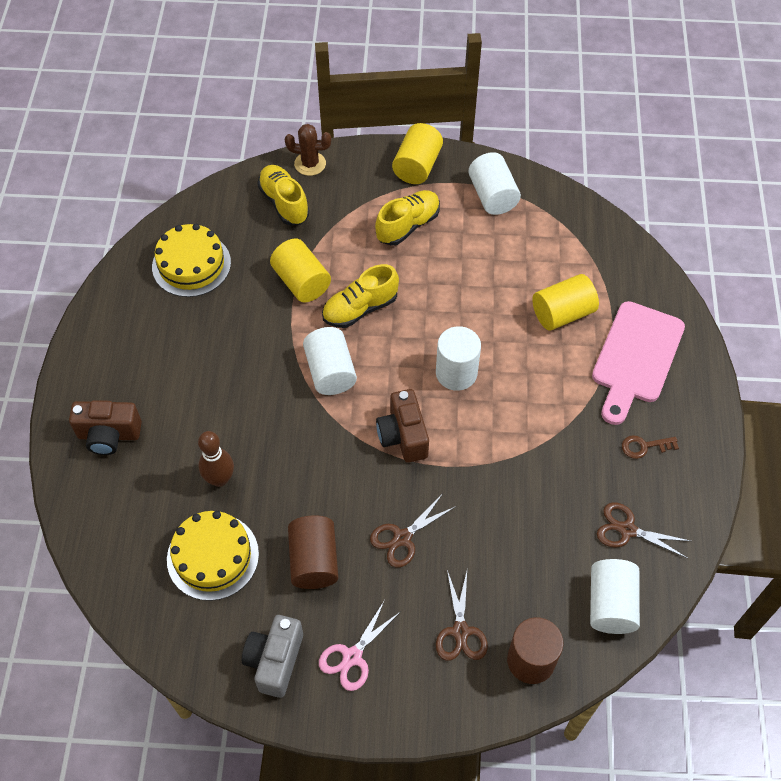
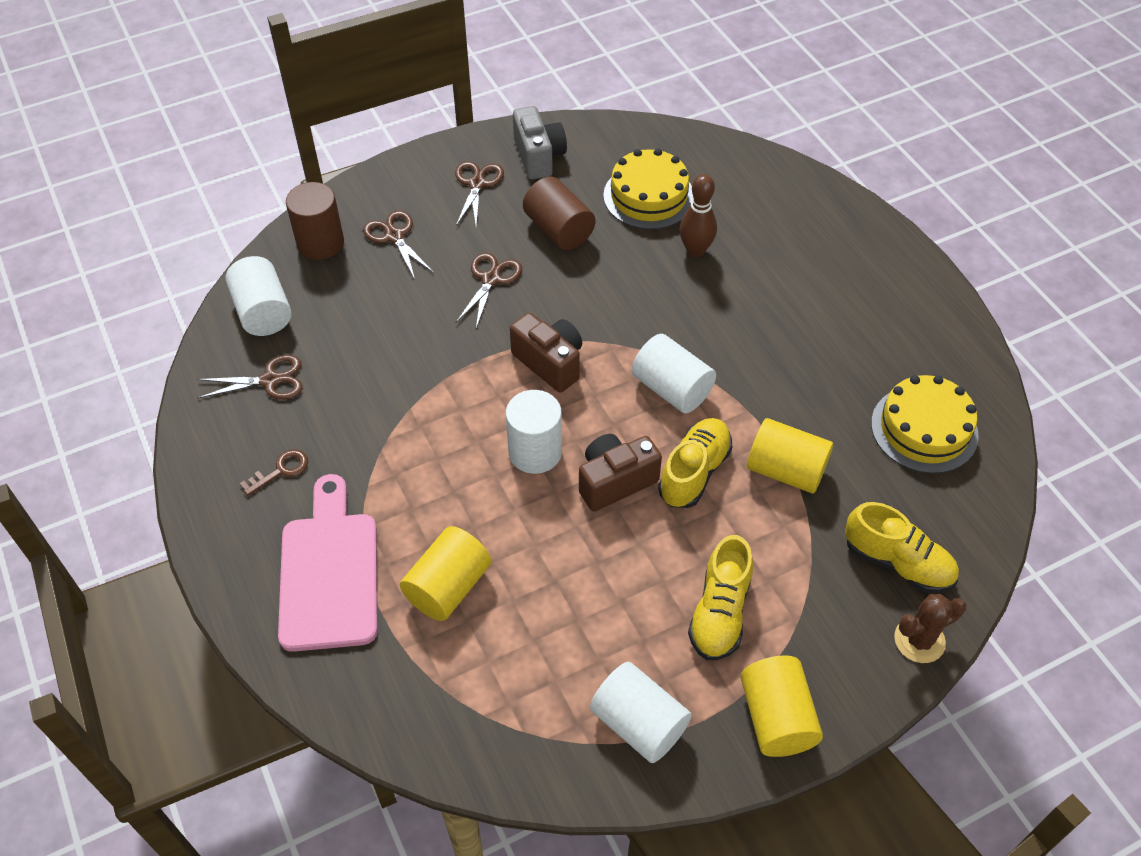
camera: 150 degrees right, 5 degrees down
(109, 435) = (828, 238): brown camera -> brown camera (615, 481)
(352, 657) = (477, 184): pink scissors -> brown scissors

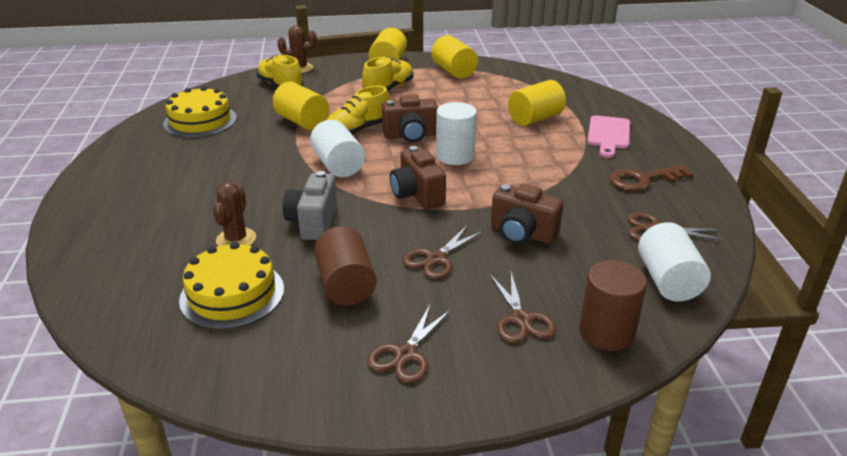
camera: 160 degrees left, 20 degrees down
(280, 471) = (643, 180): brown key -> brown key, size x1.61
(329, 572) = (608, 135): pink cutting board -> pink cutting board, size x0.66
(415, 335) = (522, 233): none -> brown camera
(538, 157) = (314, 369): grey camera -> grey camera (313, 222)
(639, 723) = (454, 71): white cylinder -> yellow cylinder
(695, 250) = (236, 239): brown bowling pin -> brown cactus

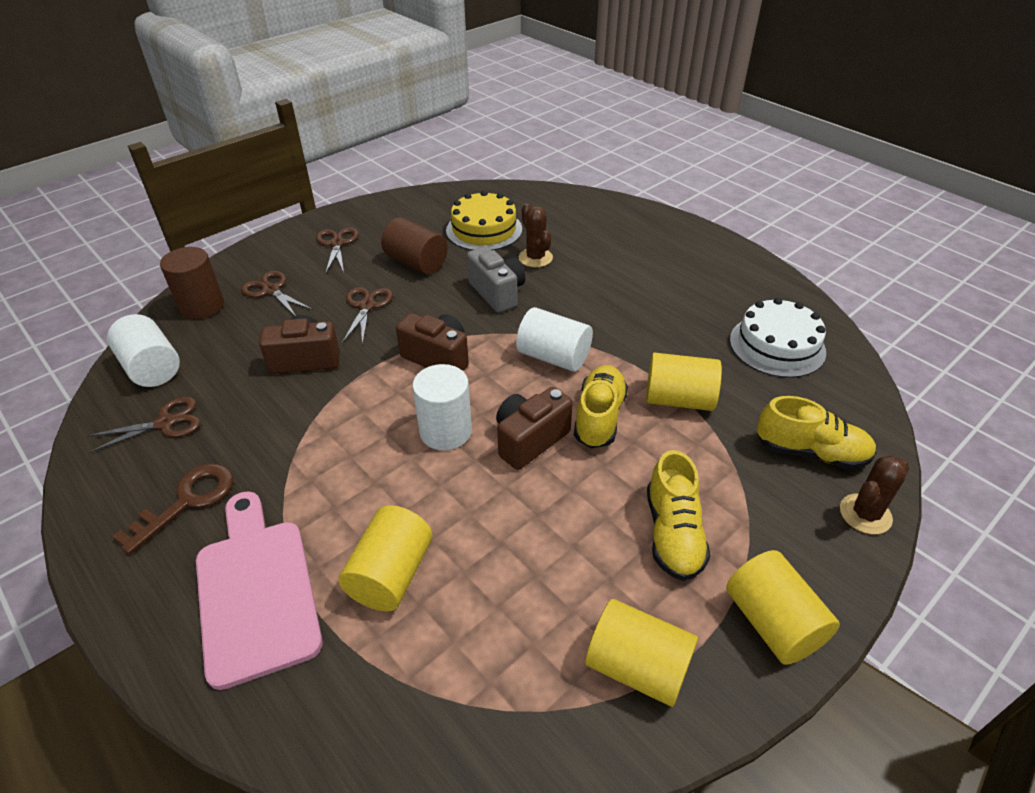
camera: 145 degrees right, 10 degrees up
(200, 121) = (777, 346): yellow cake -> white cake
(608, 135) = (256, 590): pink cutting board -> pink cutting board, size x1.53

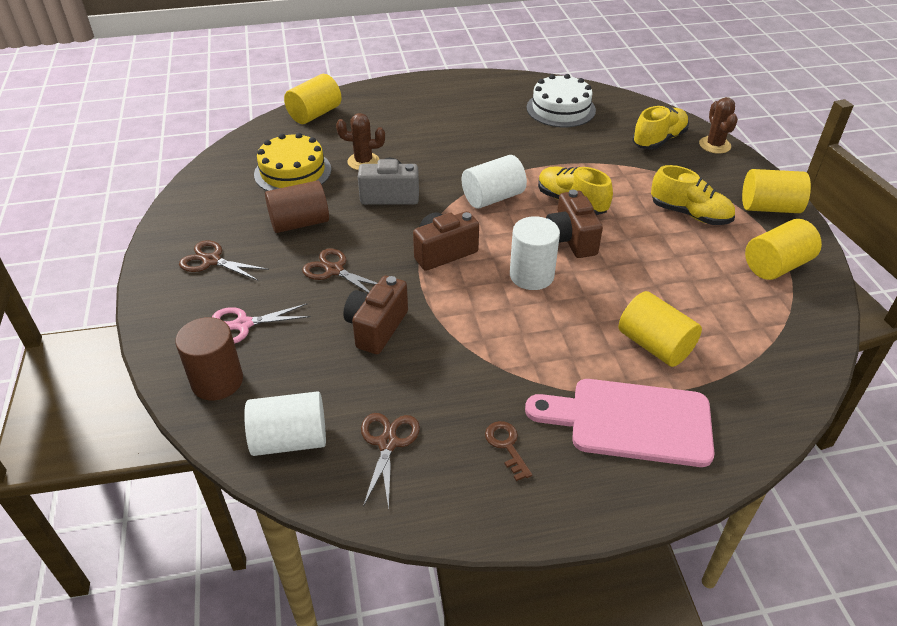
camera: 60 degrees left, 0 degrees up
(186, 501) = (506, 446): brown key -> brown key, size x0.62
(271, 290) = (243, 324): brown scissors -> pink scissors
(679, 399) = (579, 165): yellow cylinder -> yellow cylinder (315, 114)

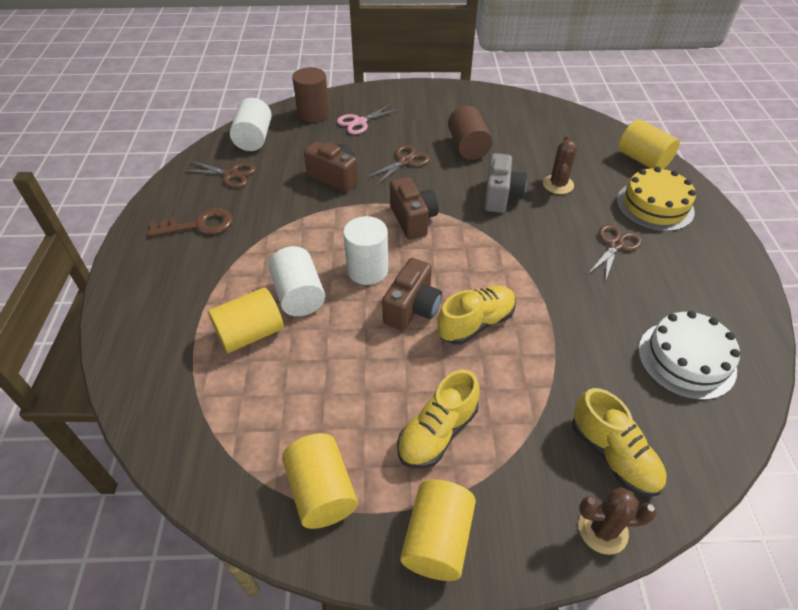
camera: 100 degrees right, 5 degrees up
(211, 261) = (430, 109): brown scissors -> brown scissors (615, 245)
(243, 324) = (360, 122): pink scissors -> pink scissors turned 120 degrees counterclockwise
(292, 172) = (542, 145): yellow cake -> yellow cake (655, 206)
(493, 197) = (491, 263): white cylinder -> white cylinder (299, 295)
(506, 446) = (198, 225): brown key -> brown key, size x1.61
(570, 239) = (412, 308): brown camera -> brown camera turned 120 degrees clockwise
(631, 422) = (182, 295): pink cutting board -> none

